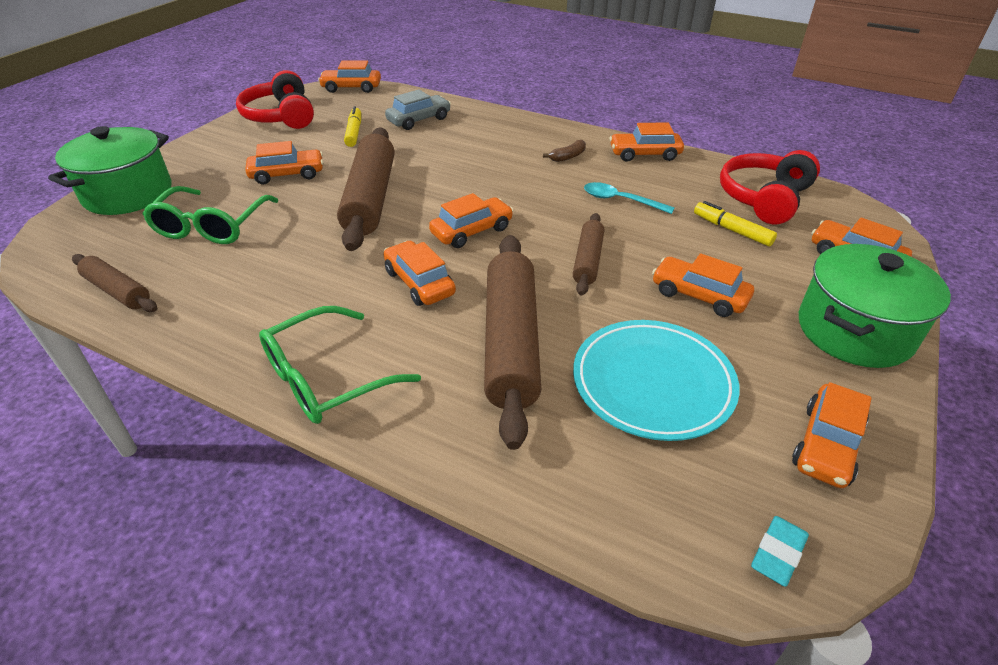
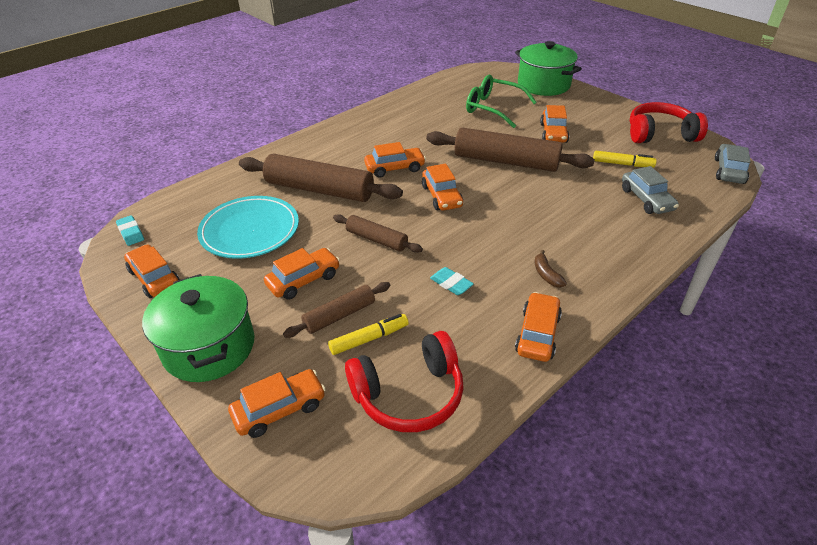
camera: 110 degrees right, 0 degrees up
(118, 291) = (441, 87): brown rolling pin -> brown rolling pin (339, 315)
(326, 378) = (336, 135): green glasses -> none
(351, 88) = (729, 171): orange car -> grey car
(620, 200) = (451, 284): turquoise spoon -> turquoise eraser
(764, 198) = (409, 394): red headphones -> red headphones turned 105 degrees clockwise

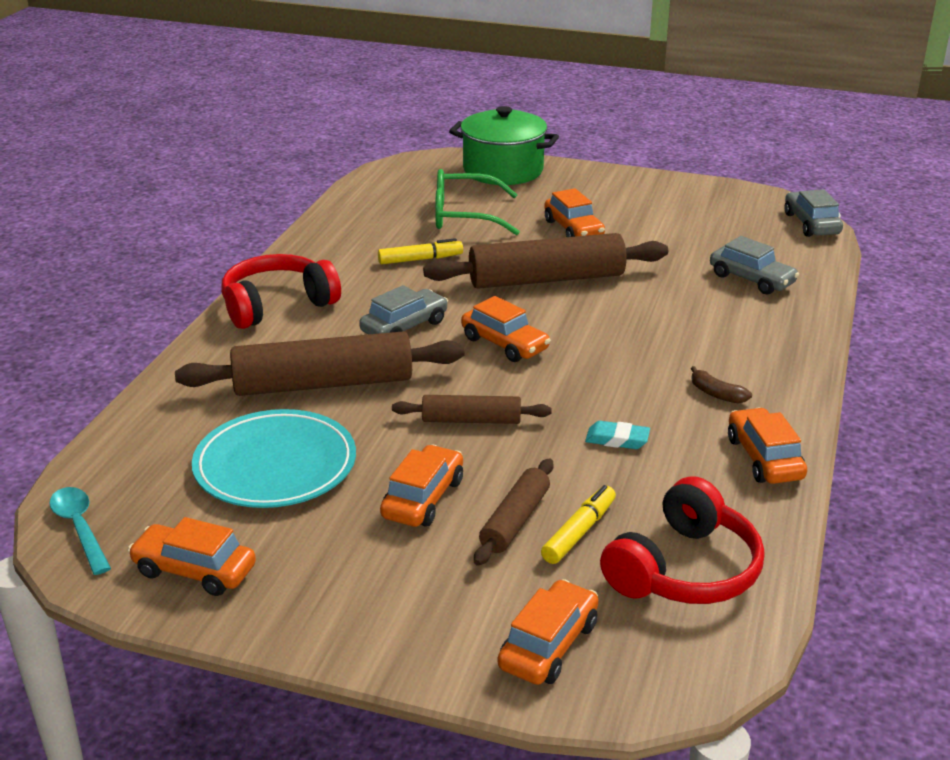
camera: 30 degrees left, 10 degrees down
(131, 233) = (80, 528): turquoise eraser -> turquoise spoon
(209, 347) = (378, 618): green pot -> none
(395, 168) = (404, 327): orange car -> grey car
(622, 164) = (690, 246): yellow marker -> yellow marker (420, 259)
(660, 134) = (701, 200): red headphones -> red headphones (277, 305)

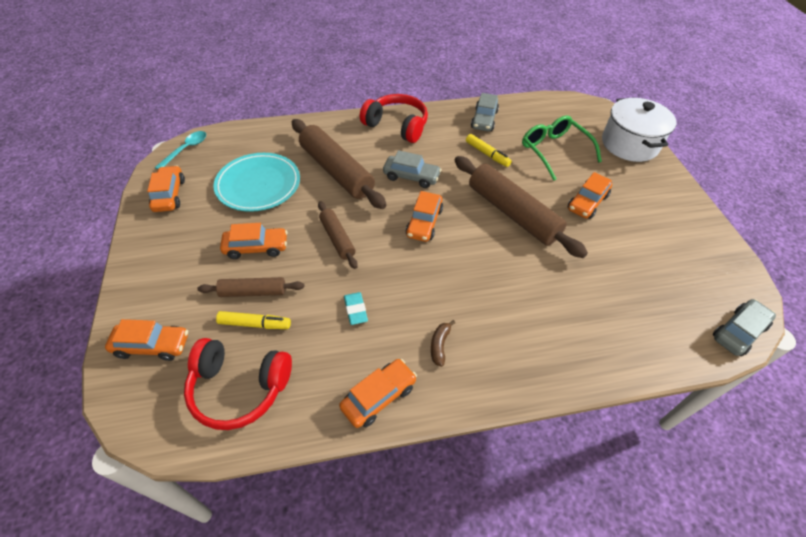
camera: 60 degrees right, 20 degrees up
(503, 170) = (629, 144): green pot -> white pot
(751, 279) = (611, 319): grey car -> grey car (484, 120)

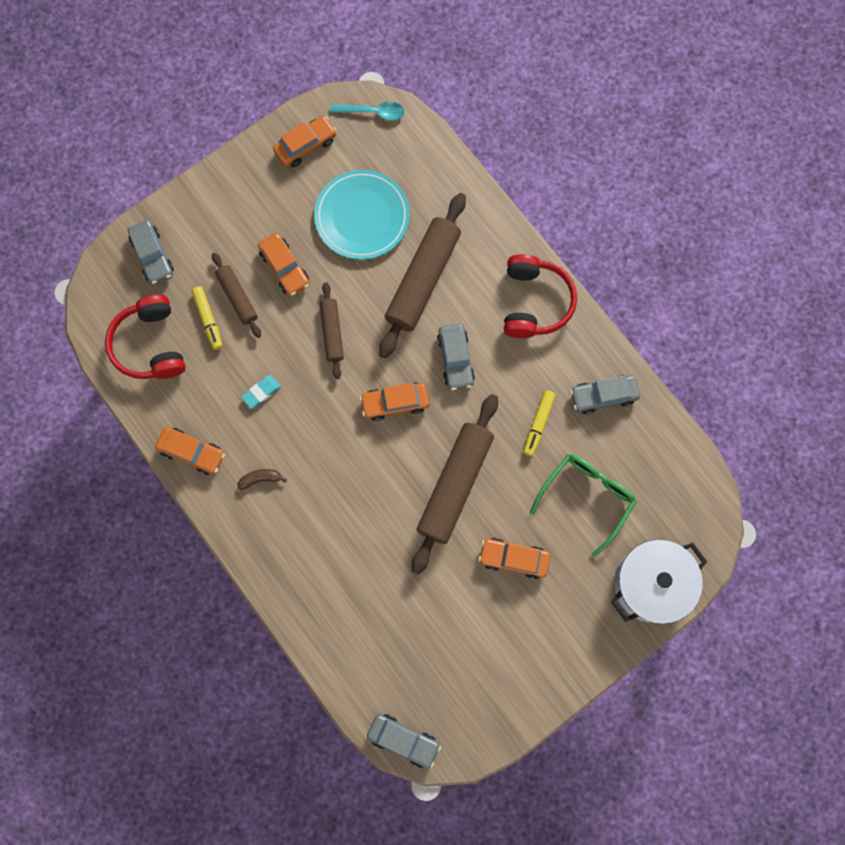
camera: 65 degrees right, 25 degrees up
(152, 345) = (152, 256): orange car -> grey car
(337, 238) = (332, 332): brown rolling pin -> brown rolling pin turned 45 degrees counterclockwise

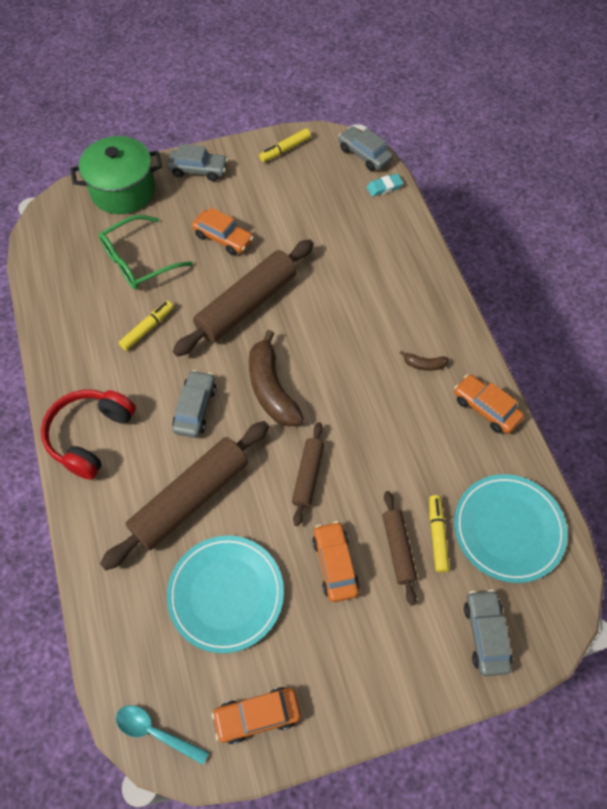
camera: 160 degrees left, 15 degrees down
(150, 345) = (508, 529): red headphones -> turquoise plate
(261, 392) = (400, 441): turquoise eraser -> turquoise eraser (384, 187)
(395, 403) = (271, 388): orange car -> brown banana
(498, 714) = (285, 149): none -> yellow marker
(603, 396) = (76, 332): grey car -> grey car (198, 170)
(651, 584) = (123, 190): white pot -> green pot

